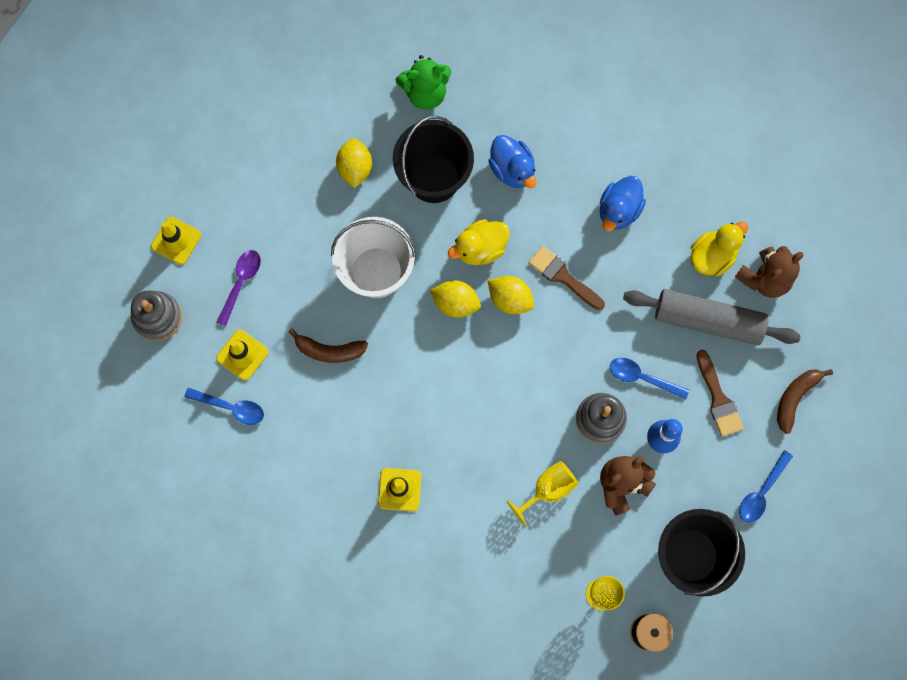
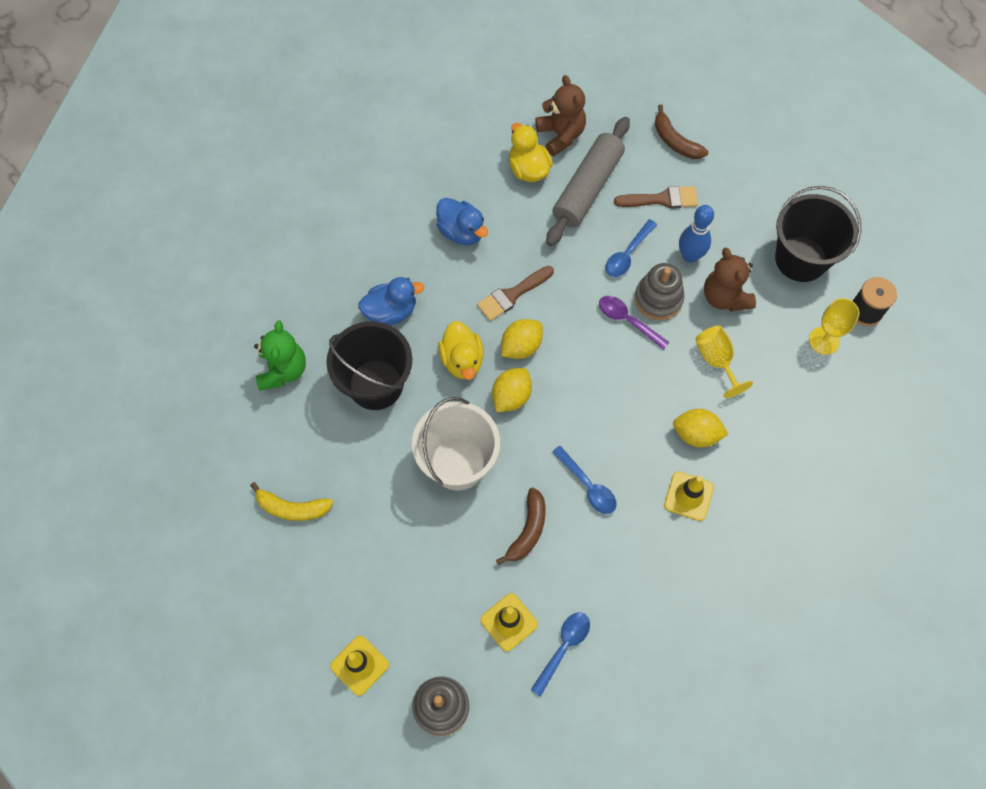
camera: 75 degrees left, 10 degrees down
(241, 283) = (429, 605): purple spoon -> purple spoon (628, 321)
(298, 143) = (292, 508): none -> yellow banana
(355, 168) = (340, 457): yellow lemon -> yellow lemon (696, 434)
(761, 491) = (753, 188): blue spoon -> blue spoon (587, 485)

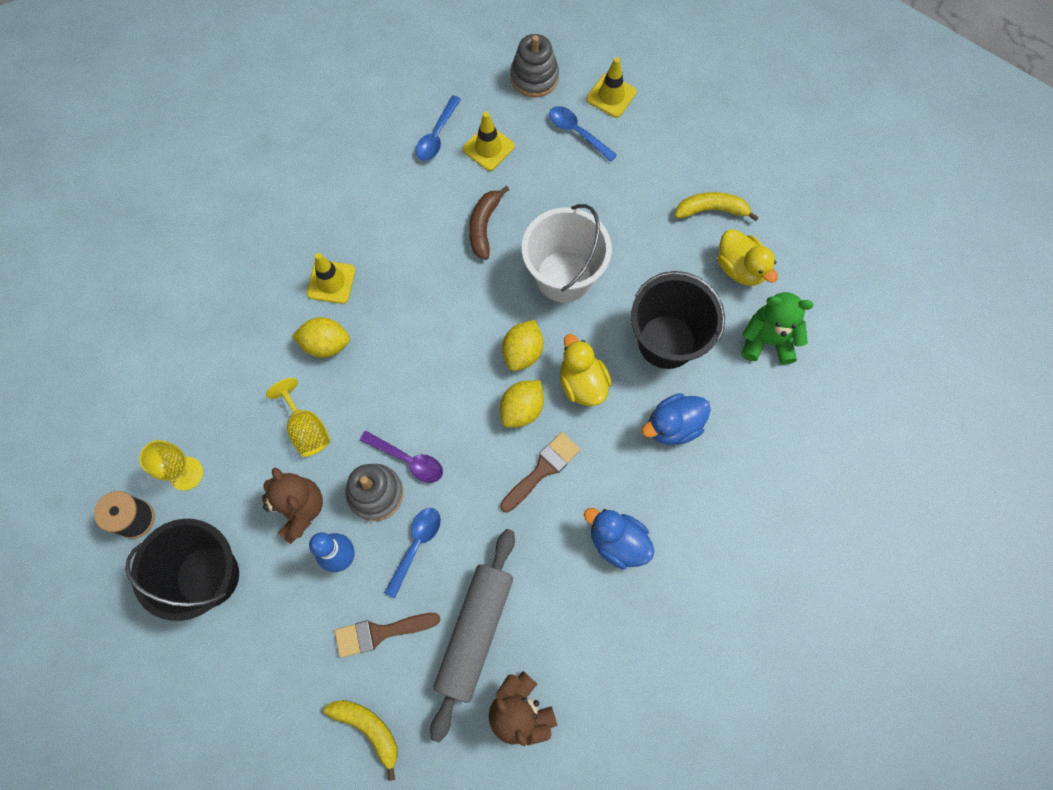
camera: 170 degrees right, 5 degrees up
(283, 370) = (767, 340): green teddy bear -> green teddy bear turned 105 degrees clockwise
(528, 169) = (553, 648): yellow duck -> yellow duck (740, 268)
(587, 485) = (432, 276): blue spoon -> blue spoon (577, 132)
(675, 141) = (368, 729): brown banana -> yellow banana

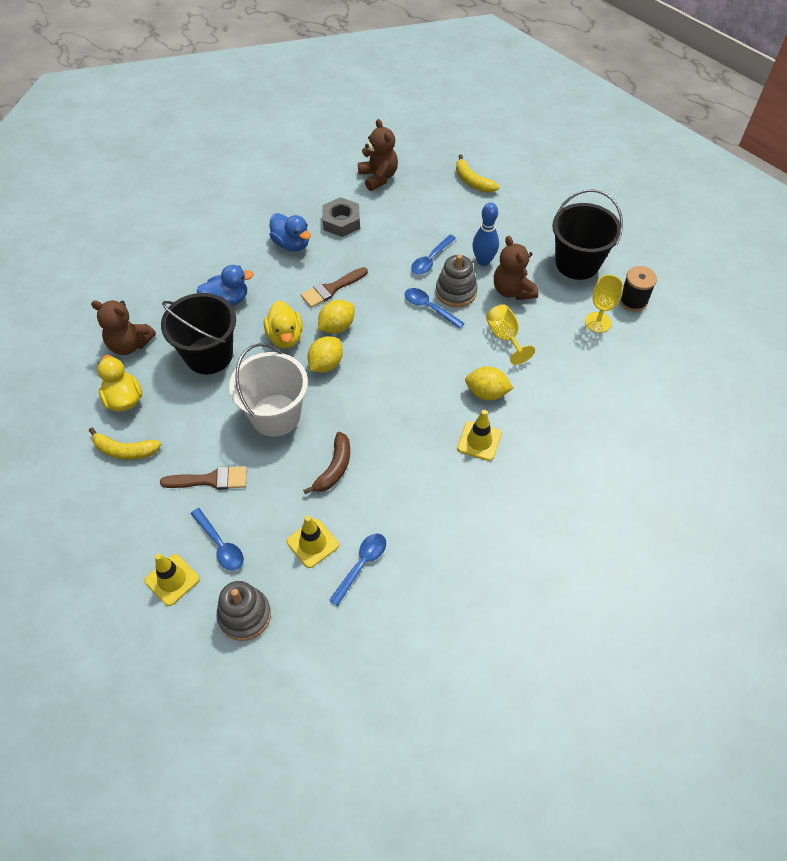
camera: 170 degrees left, 15 degrees down
(380, 633) = (460, 221): brown brush -> brown brush (210, 480)
(407, 460) = (429, 308): purple spoon -> blue spoon
(475, 632) = (398, 213): grey rolling pin -> none
(557, 599) = (341, 222): none -> grey nut
(767, 340) = (129, 344): green teddy bear -> brown teddy bear

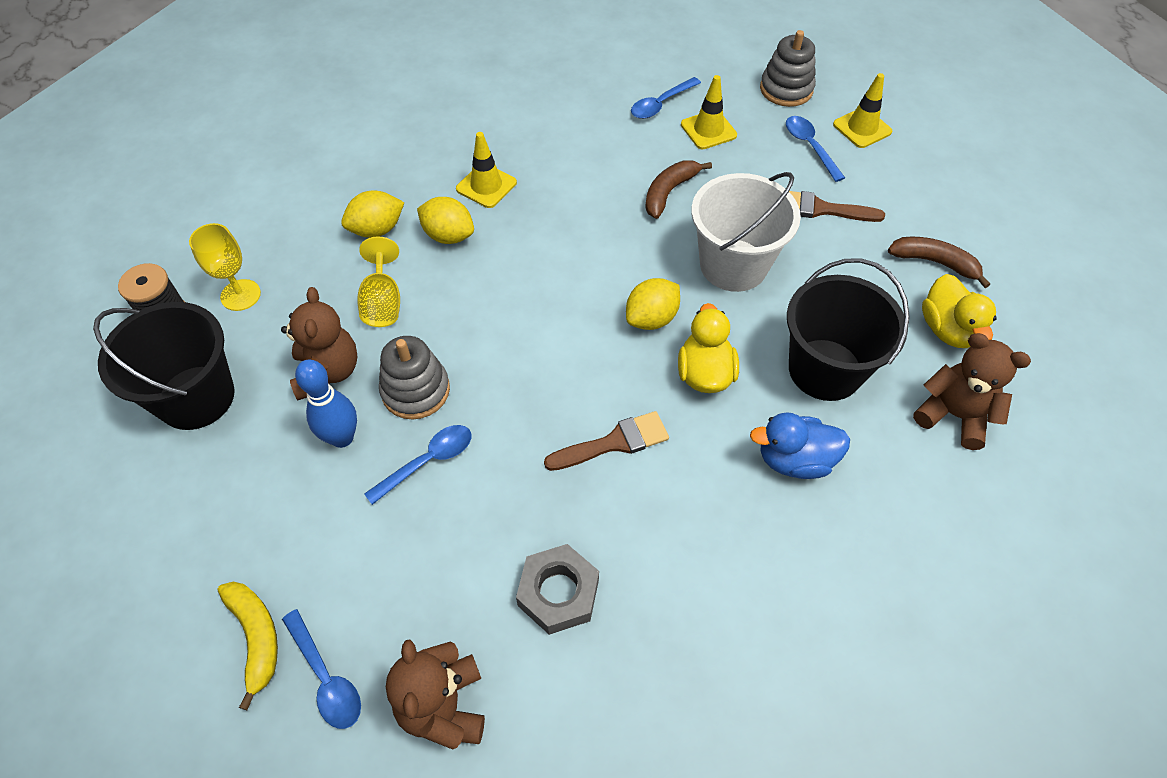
camera: 165 degrees left, 0 degrees up
(125, 450) = (934, 262): yellow banana -> brown banana
(291, 244) = (666, 559): blue duck -> none
(337, 327) = (622, 372): yellow lemon -> yellow lemon (377, 229)
(429, 308) = (469, 372): blue spoon -> blue spoon (326, 677)

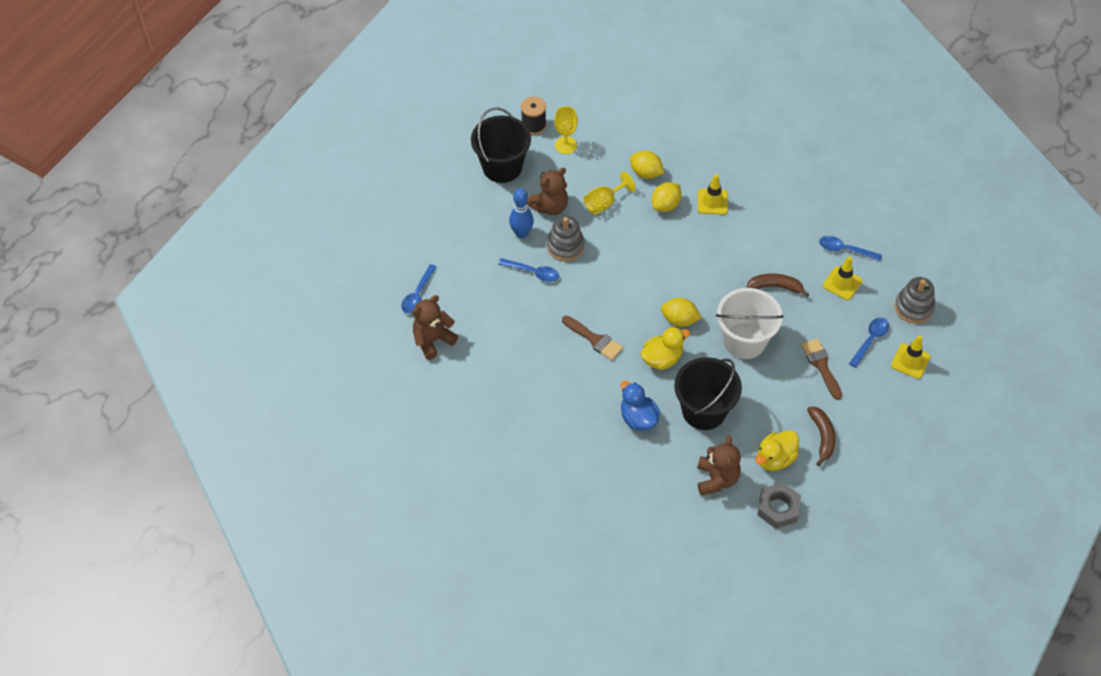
camera: 60 degrees right, 0 degrees up
(256, 637) = (417, 261): yellow banana -> none
(448, 236) = (665, 205): yellow lemon -> yellow lemon turned 45 degrees clockwise
(558, 593) = (506, 355): grey nut -> grey nut (778, 508)

